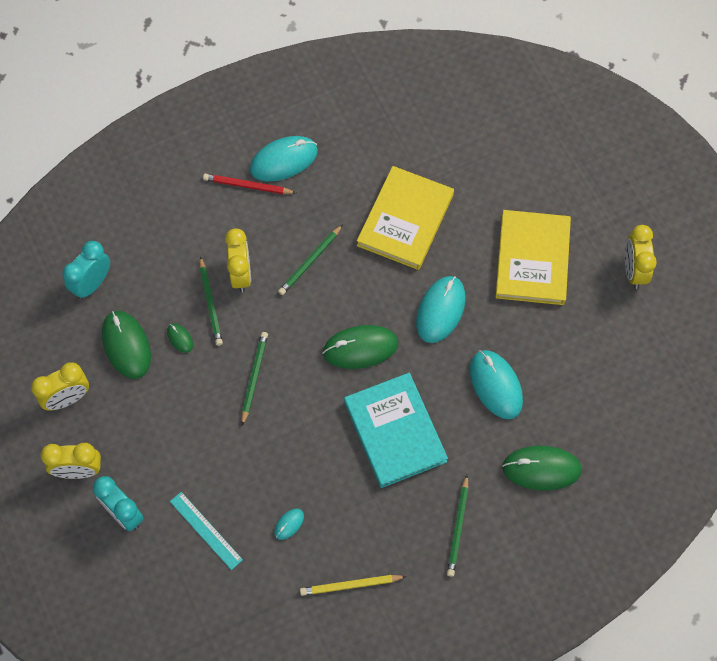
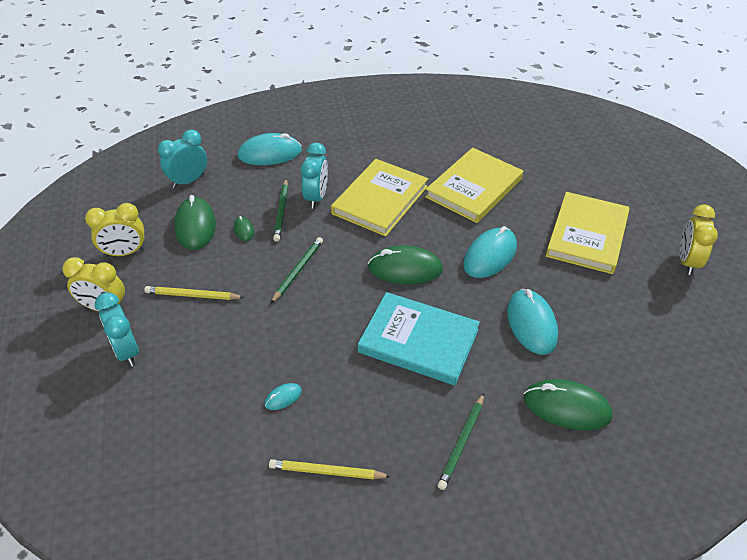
camera: 15 degrees right, 20 degrees down
(160, 434) = (192, 295): none -> yellow pencil
(205, 530) = (197, 384): turquoise ruler -> none
(241, 274) = (316, 197): yellow clock -> turquoise clock
(248, 186) = (345, 144): red pencil -> none
(284, 160) = (381, 134): turquoise mouse -> turquoise mouse (270, 153)
(310, 261) = (380, 200): green pencil -> yellow book
(395, 431) = (418, 341): turquoise book -> turquoise book turned 60 degrees counterclockwise

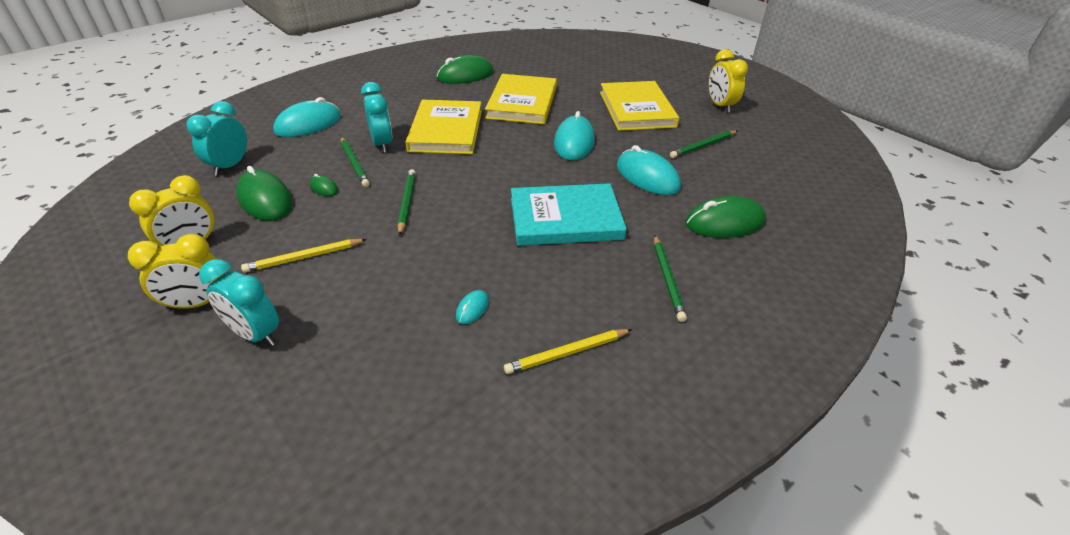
camera: 30 degrees left, 5 degrees down
(405, 269) = (509, 171): green mouse -> green mouse (465, 75)
(622, 308) = (703, 146): none -> green pencil

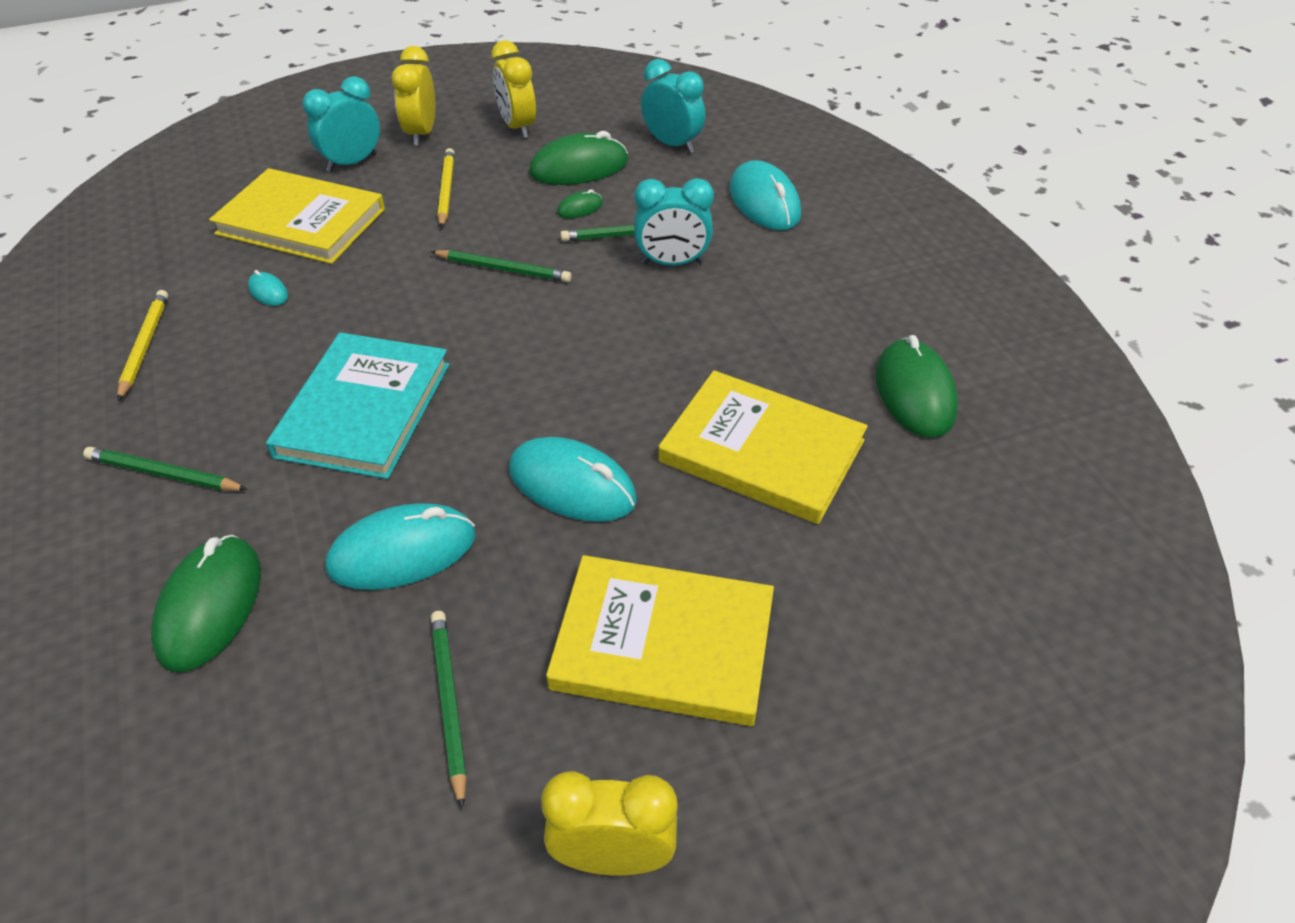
camera: 110 degrees right, 5 degrees up
(446, 130) = (687, 332): yellow book -> yellow book (301, 222)

